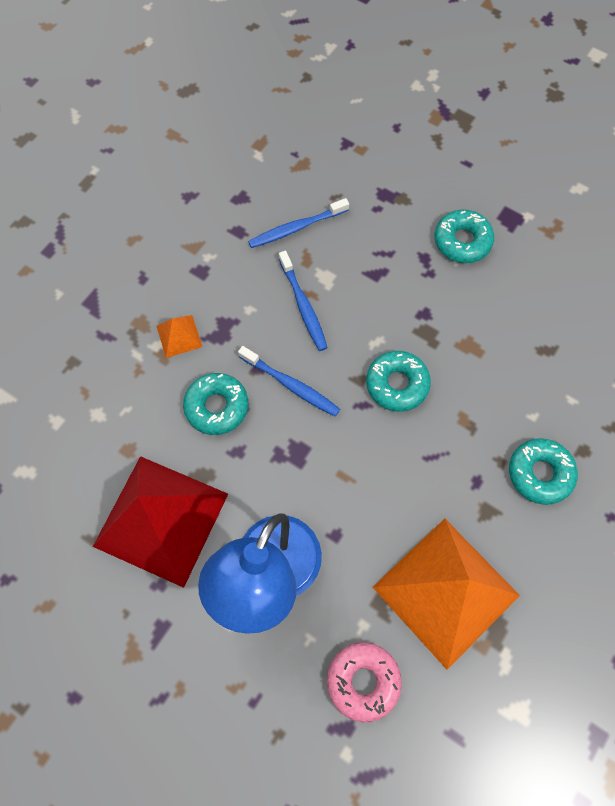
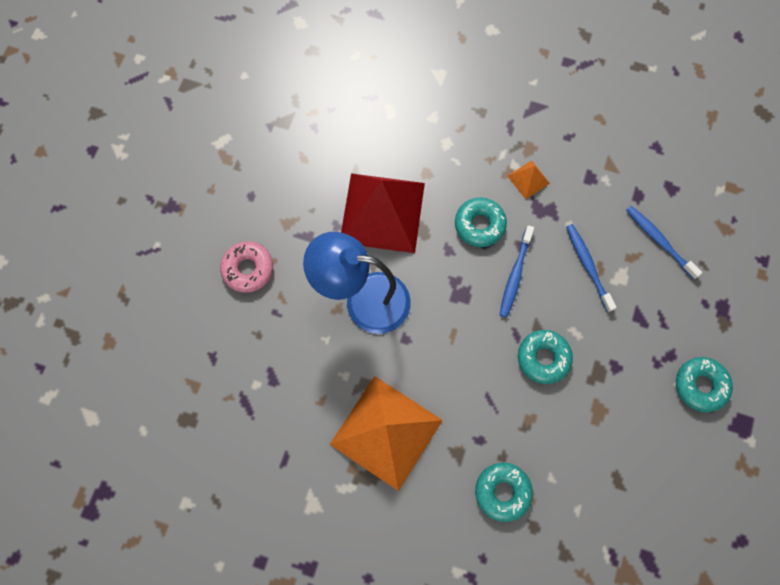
camera: 75 degrees right, 5 degrees up
(303, 306) = (588, 266): blue toothbrush -> blue toothbrush turned 105 degrees clockwise
(363, 681) = (307, 384): pink donut -> pink donut (248, 269)

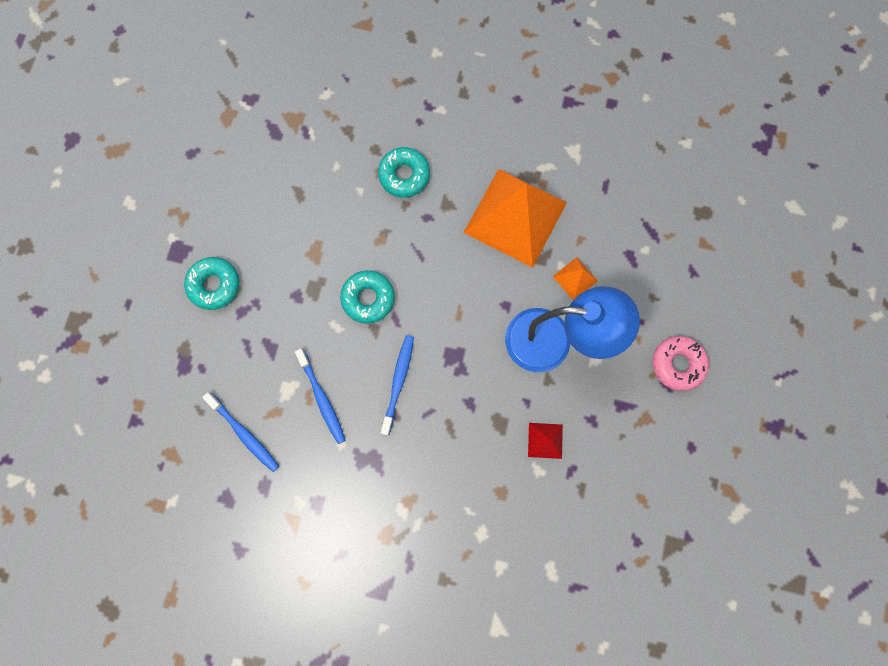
camera: 175 degrees right, 5 degrees up
(382, 212) = (545, 440): red pyramid -> red pyramid, size x0.41
(479, 225) = (438, 435): turquoise donut -> none
(528, 179) = (386, 495): orange pyramid -> orange pyramid (575, 278)

